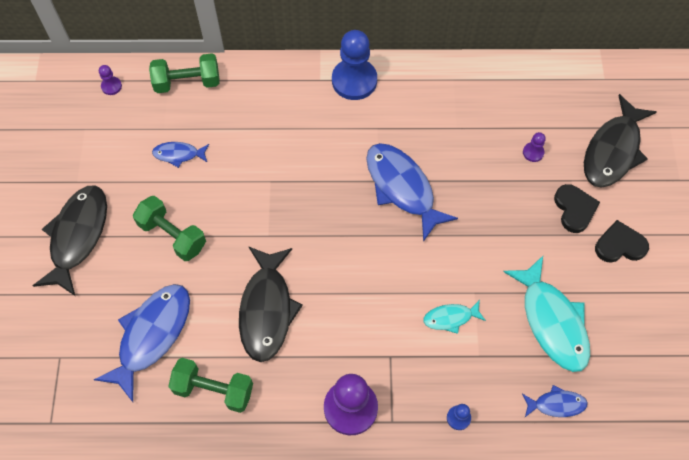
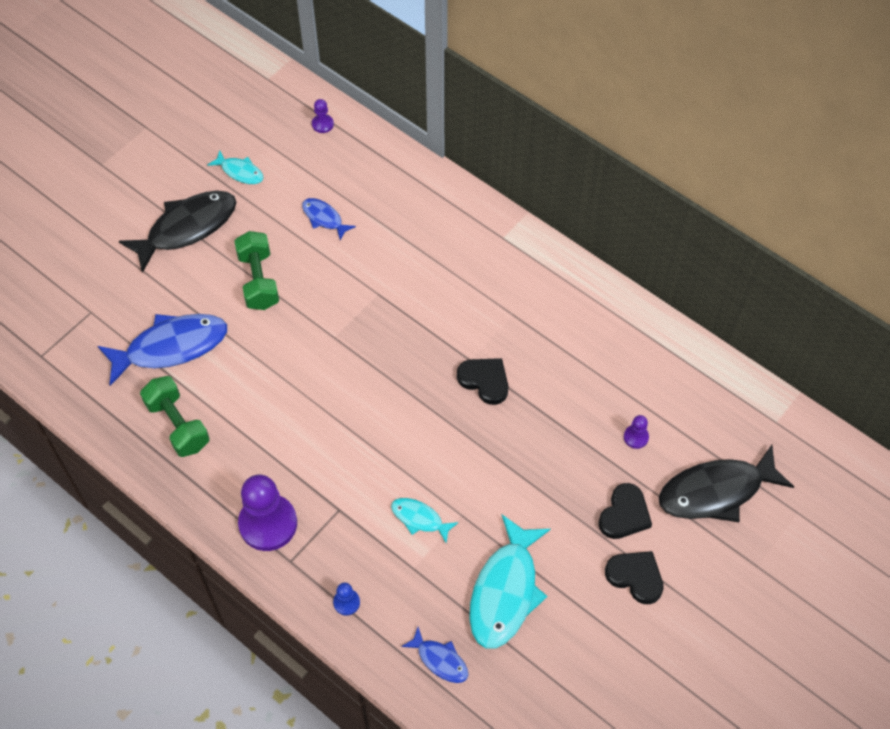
camera: 40 degrees right, 5 degrees down
(80, 164) = (240, 172): none -> turquoise fish
(187, 82) = (387, 163): green dumbbell -> none
(267, 309) = (276, 395): black fish -> none
(354, 80) = (532, 259): blue pawn -> none
(402, 188) = (485, 381): blue fish -> black heart

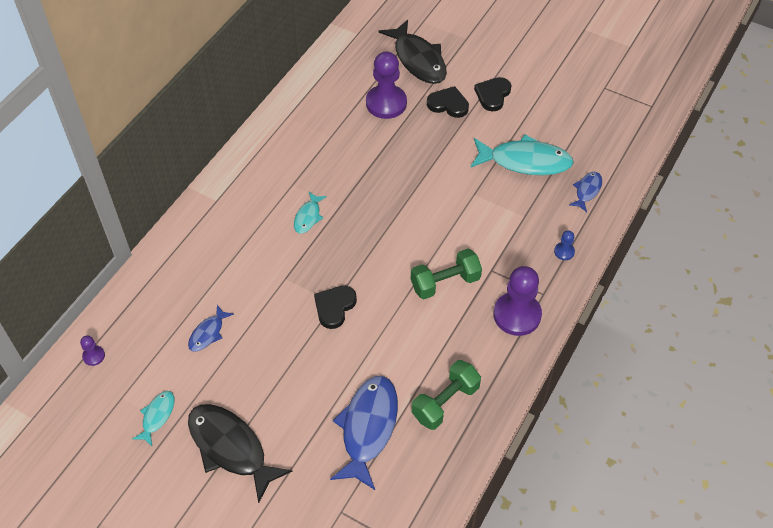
camera: 100 degrees left, 5 degrees down
(171, 347) = (368, 428): blue fish -> blue fish turned 45 degrees clockwise
(259, 280) = (284, 372): green dumbbell -> green dumbbell (445, 283)
(419, 519) = (484, 218): turquoise fish -> turquoise fish (308, 217)
(485, 381) = (357, 194): black heart -> black heart (334, 307)
(636, 437) = (386, 103): purple pawn -> purple pawn, size x2.25

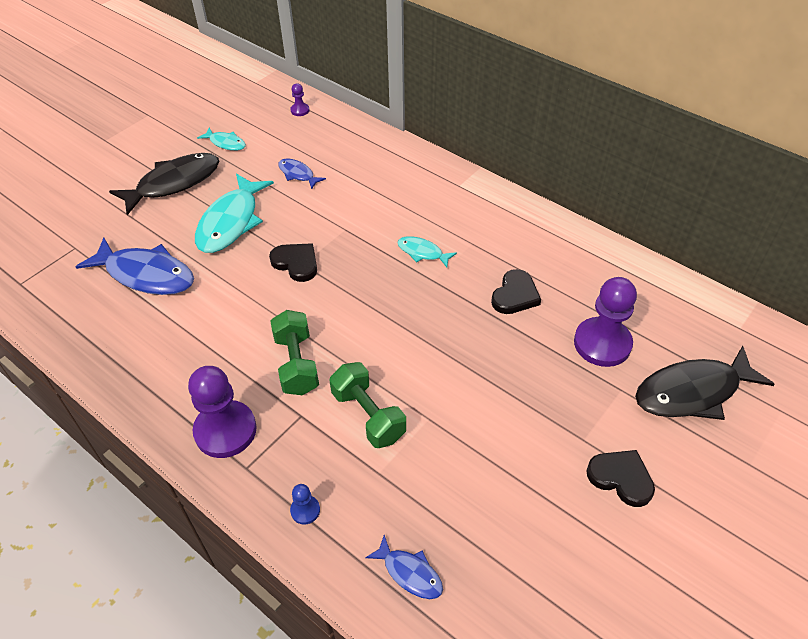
camera: 100 degrees right, 5 degrees down
(445, 402) = (143, 340): green dumbbell -> green dumbbell (368, 415)
(448, 104) = (600, 415): black heart -> black heart (515, 295)
(525, 161) = (480, 495): turquoise fish -> turquoise fish (231, 222)

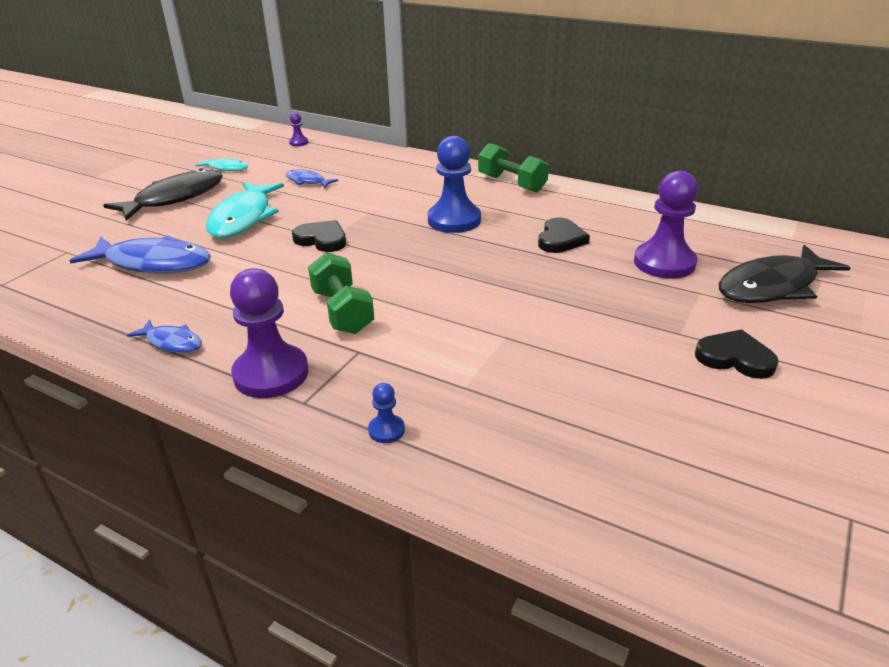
camera: 10 degrees left, 15 degrees down
(368, 415) = (437, 342): green dumbbell -> green dumbbell (512, 183)
(409, 573) = (532, 469): blue fish -> blue fish (172, 342)
(422, 252) = (454, 220): turquoise fish -> blue pawn

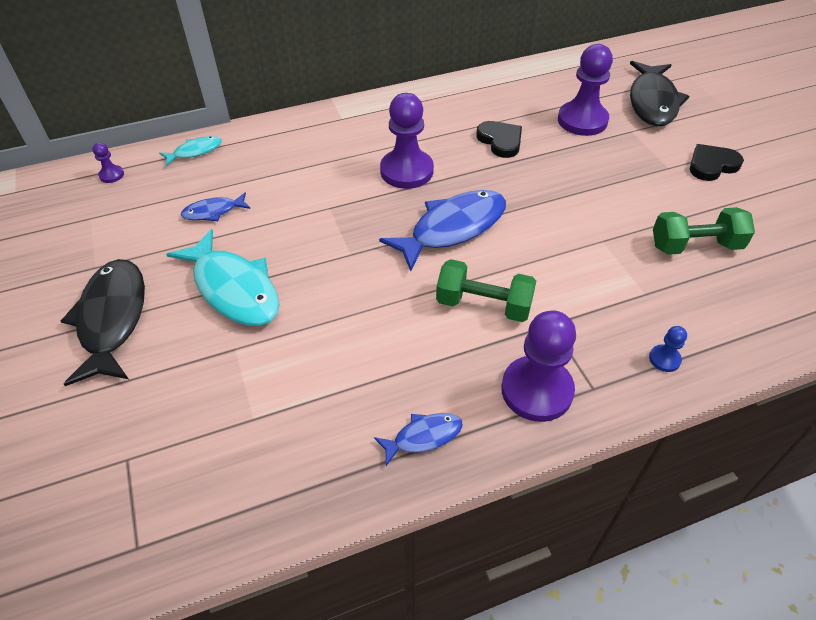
camera: 50 degrees left, 15 degrees up
(153, 263) = (248, 393): blue fish -> blue fish (452, 228)
(226, 168) = (94, 250): turquoise fish -> turquoise fish (195, 151)
(322, 239) = (345, 258): black heart -> none
(454, 220) = (406, 171): blue pawn -> purple pawn
(512, 183) = (384, 110): green dumbbell -> green dumbbell (695, 246)

